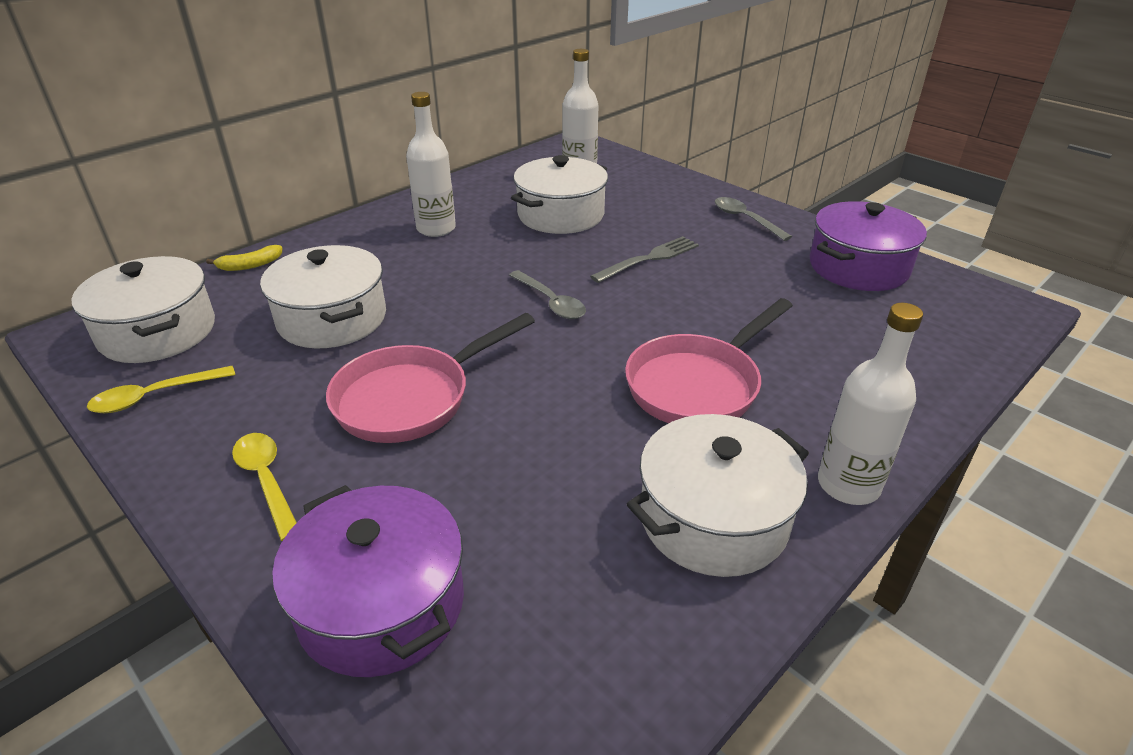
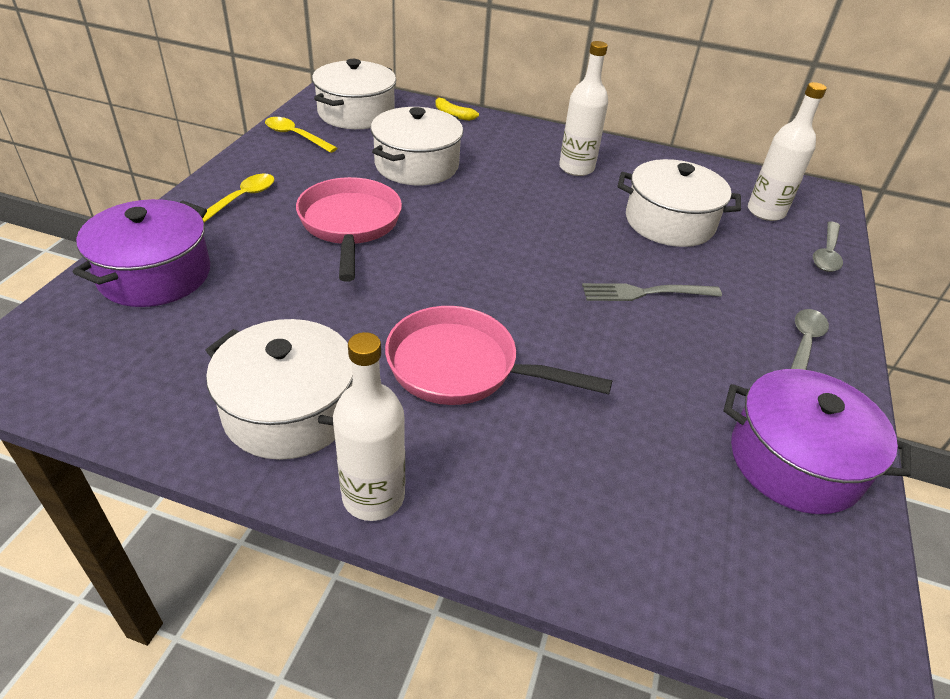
camera: 60 degrees right, 5 degrees up
(411, 398) = (350, 225): pink pan -> pink pan turned 60 degrees clockwise
(551, 302) = (520, 254): grey spoon -> grey spoon (827, 254)
(649, 259) = (646, 293): grey fork -> grey fork turned 150 degrees clockwise

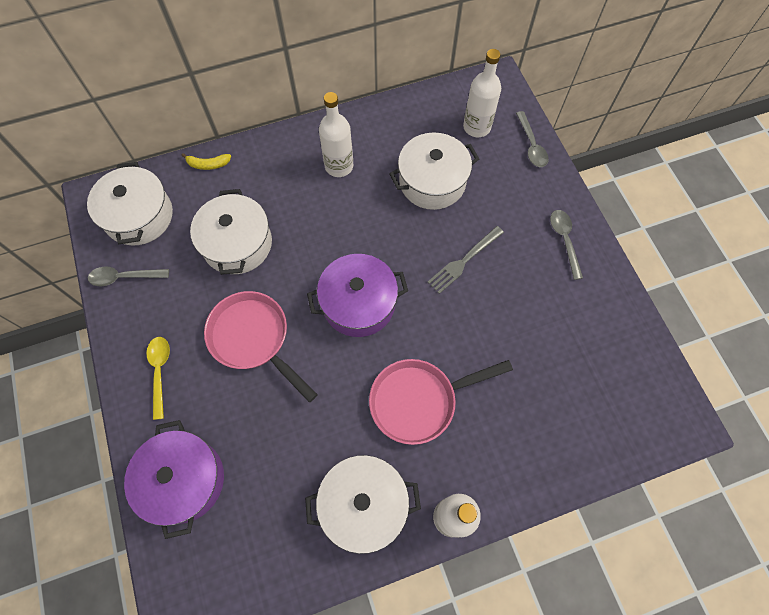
camera: 35 degrees left, 25 degrees up
(295, 136) = (124, 277): yellow spoon -> grey spoon
(794, 461) = (607, 332): purple pot -> purple pot (358, 303)

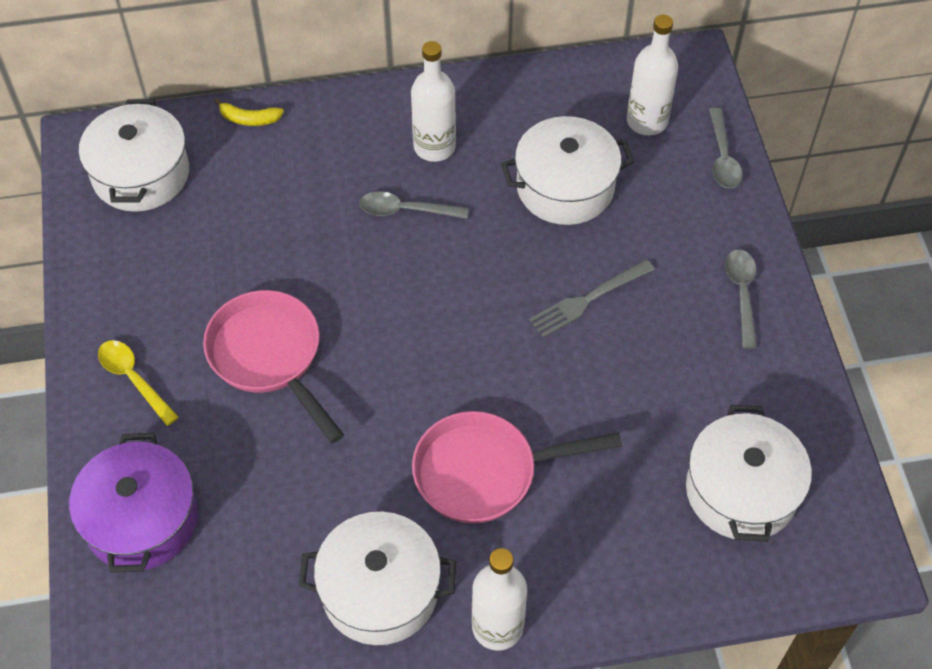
camera: 10 degrees right, 10 degrees down
(124, 277) = (106, 251): grey spoon -> grey spoon (405, 210)
(160, 372) = (133, 379): yellow spoon -> yellow spoon turned 45 degrees counterclockwise
(237, 244) = (270, 230): white pot -> white pot (741, 491)
(358, 303) = (425, 333): purple pot -> none

